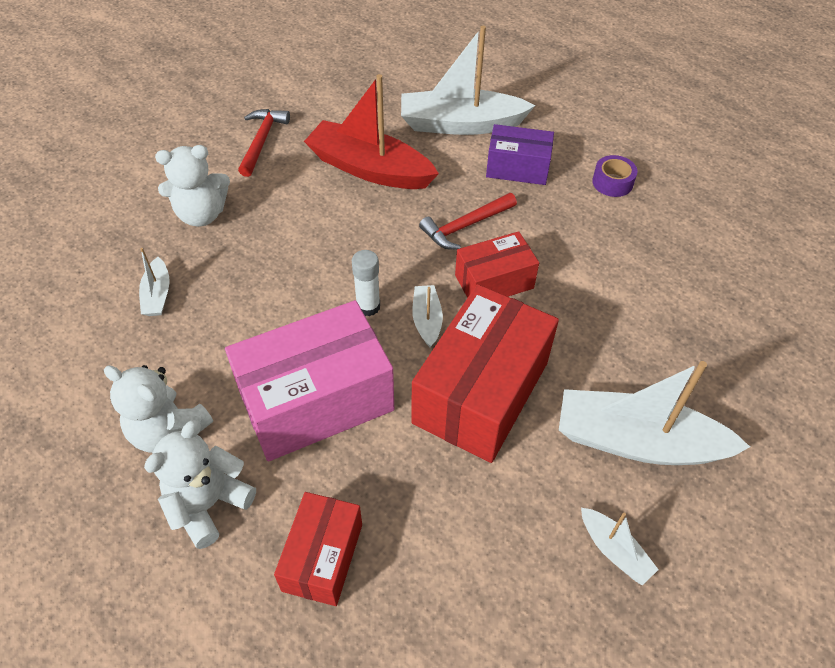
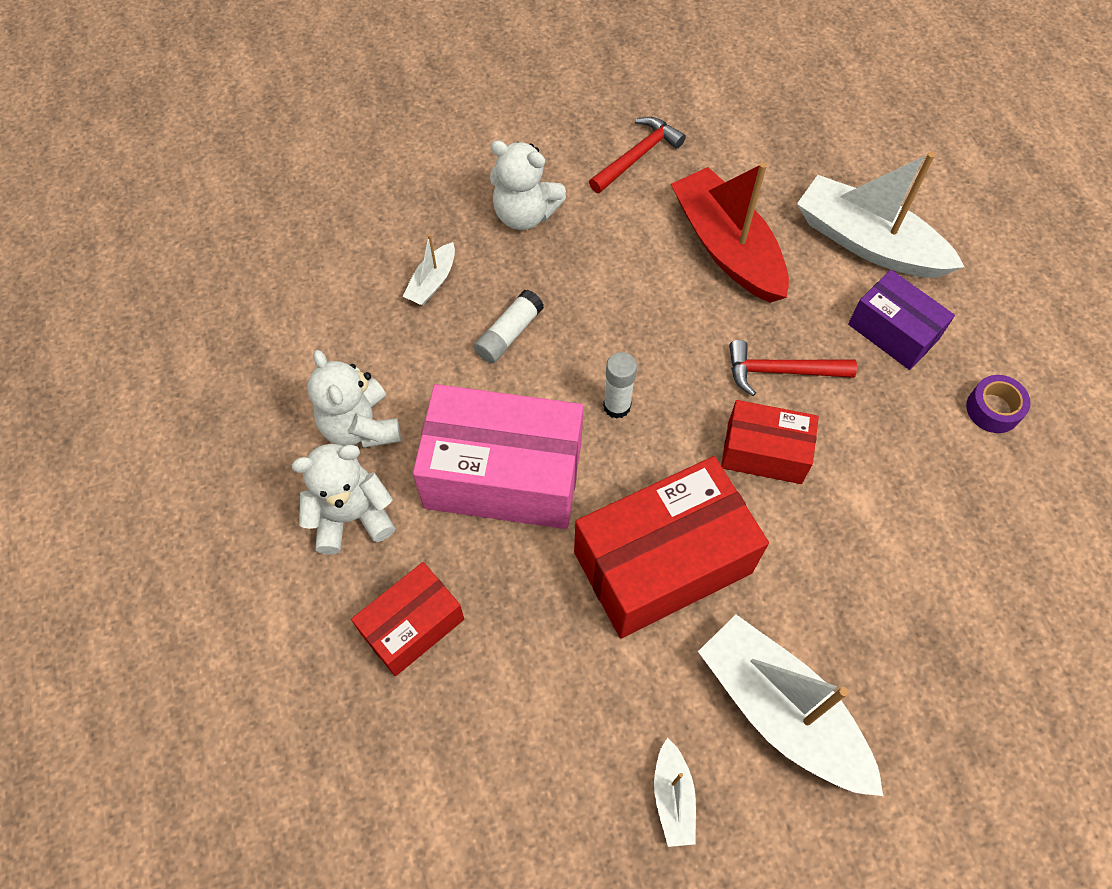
camera: 35 degrees right, 10 degrees up
(248, 300) = (509, 334): none -> white glue stick
(427, 320) = (664, 454): white boat -> none

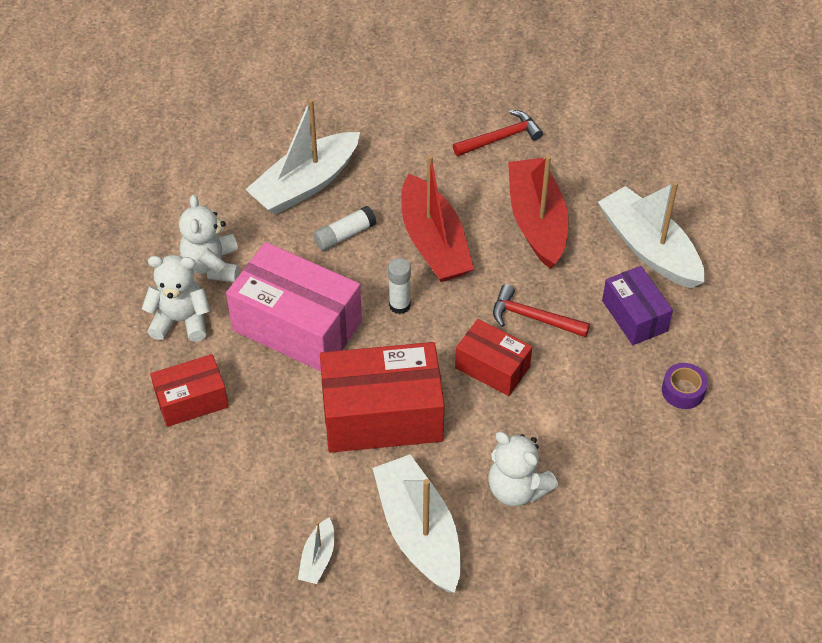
camera: 20 degrees right, 10 degrees down
(432, 282) = (305, 184): white boat -> white boat, size x2.16
(524, 214) = (395, 156): white teddy bear -> white teddy bear (517, 488)
(620, 311) = (434, 242): none -> red boat

